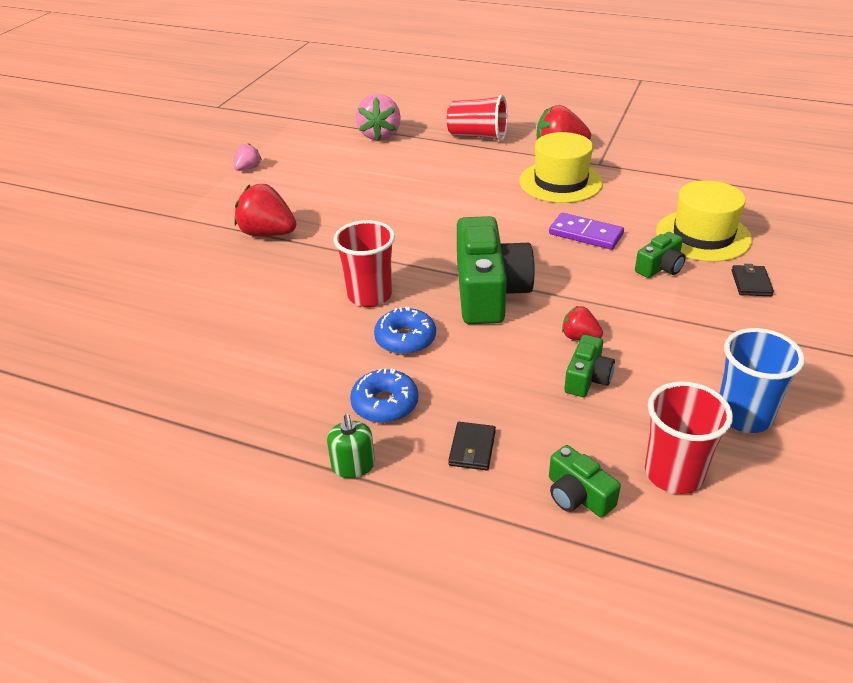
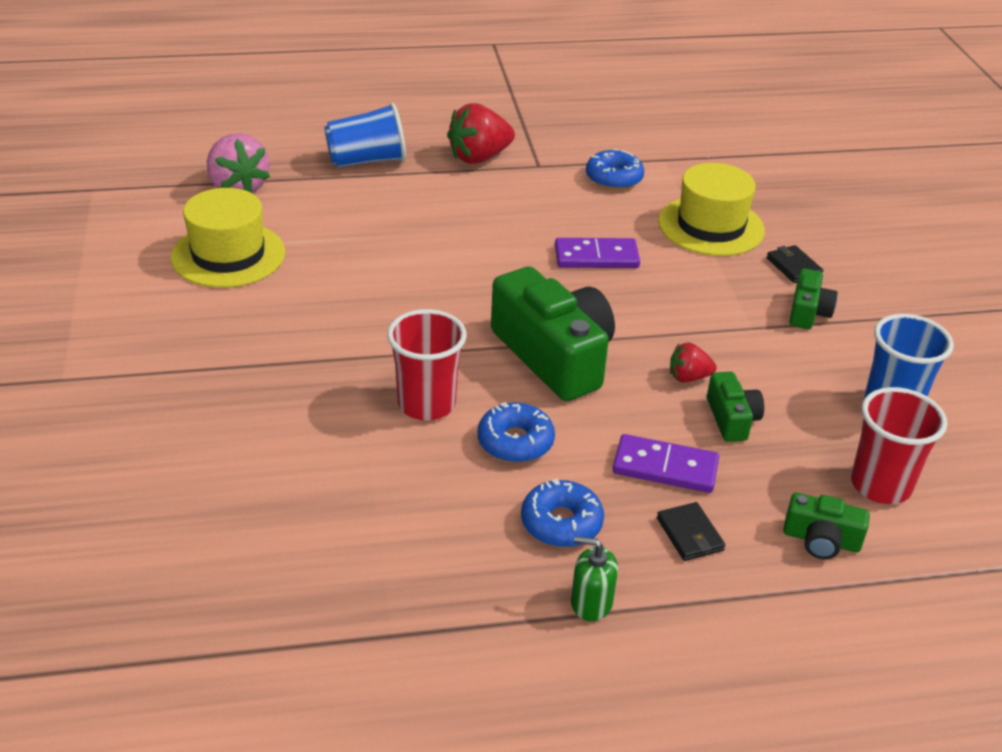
camera: 35 degrees left, 0 degrees up
(248, 168) = (96, 280): pink strawberry -> none
(268, 233) = (218, 364): red strawberry -> none
(353, 466) = (591, 602): green soap dispenser -> green soap dispenser turned 150 degrees clockwise
(478, 136) = (367, 161): red cup -> blue cup
(499, 394) = (665, 467): none -> purple domino
(560, 182) = (516, 199): yellow hat -> yellow hat (228, 255)
(651, 184) = (614, 178): none -> blue donut
(660, 267) = (699, 274): green camera -> green camera (808, 312)

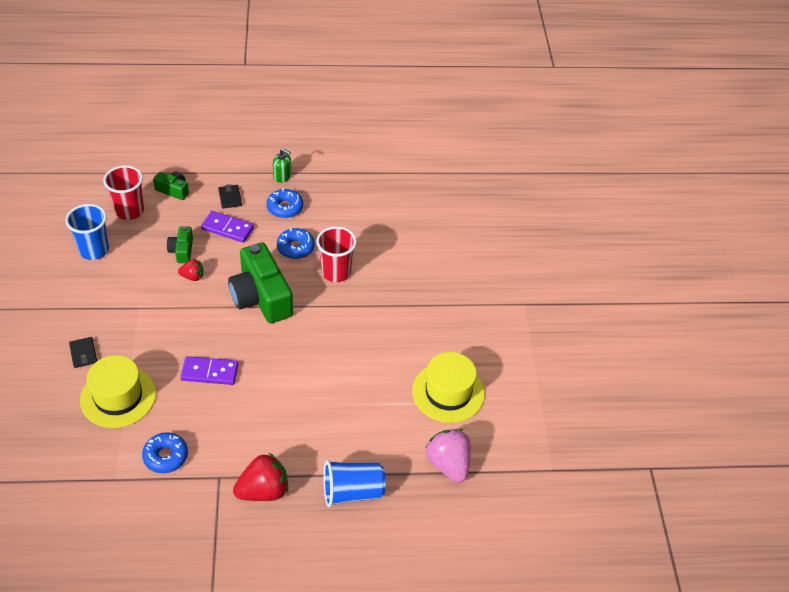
camera: 175 degrees left, 10 degrees up
(808, 312) = (98, 316): green camera -> none

